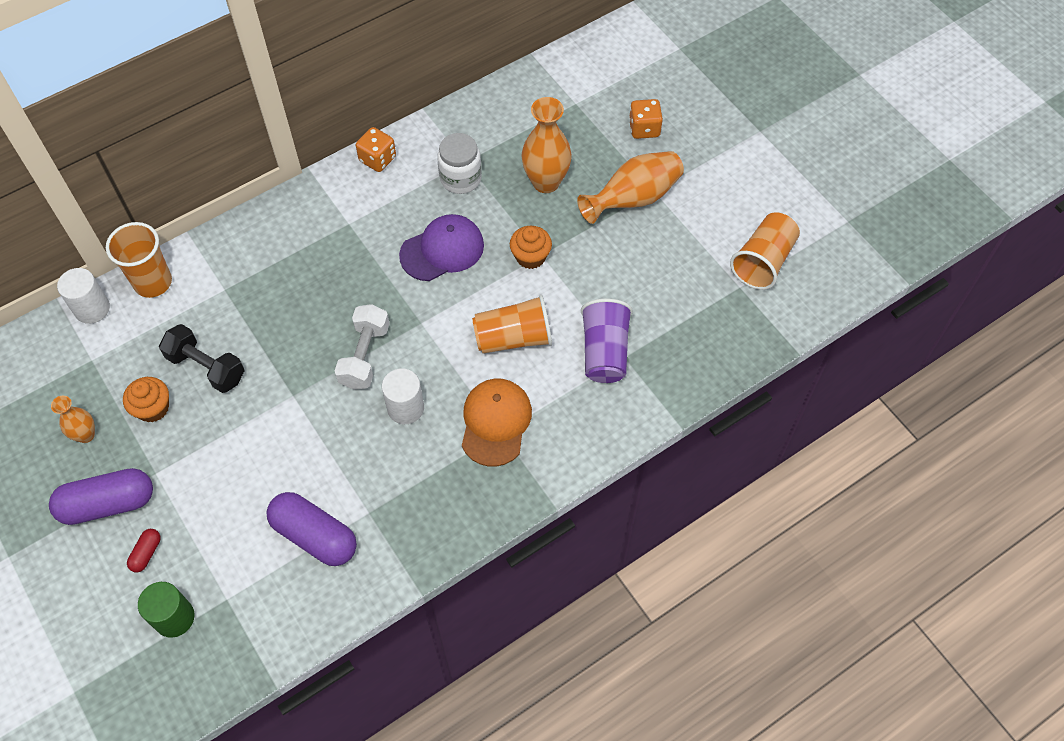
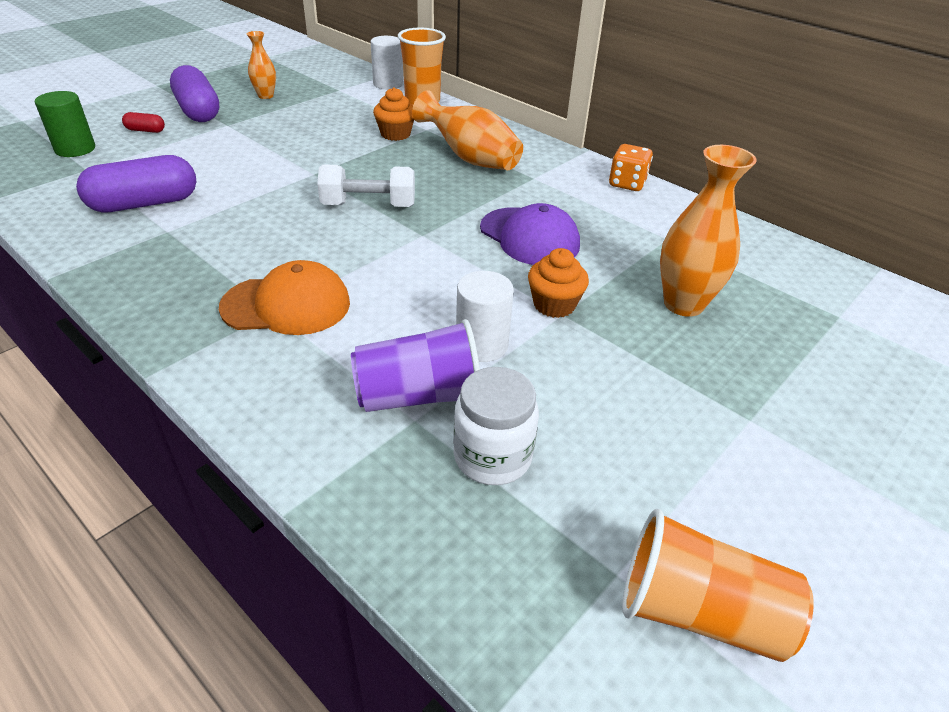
camera: 75 degrees right, 20 degrees down
(153, 408) = (293, 116): orange cupcake -> orange cupcake (395, 134)
(206, 367) = (339, 131): black dumbbell -> none
(315, 536) = (144, 204): purple capsule -> purple capsule turned 45 degrees clockwise
(405, 408) = (303, 238): white cylinder -> white cylinder (481, 345)
(460, 178) = (640, 237): white jar -> white jar (492, 457)
(514, 338) = (420, 305): orange cup -> none
(633, 199) = (717, 396): orange vase -> orange vase (470, 158)
(644, 129) = (862, 394): orange dice -> none

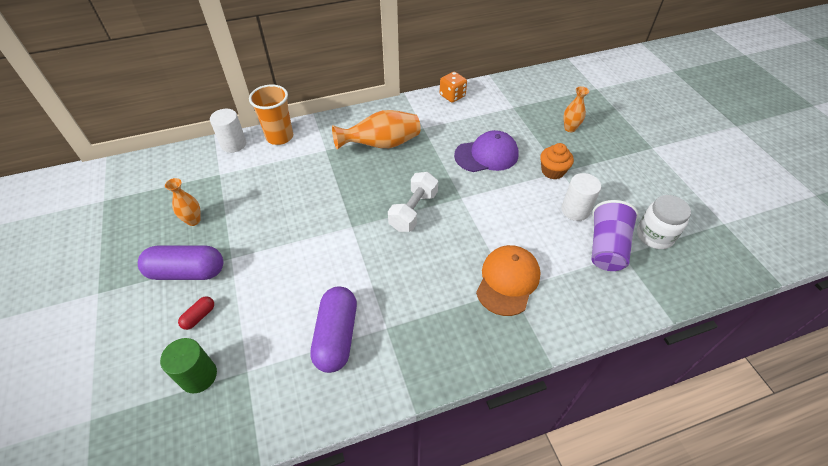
camera: 60 degrees left, 10 degrees up
(395, 134) = (322, 167): orange cupcake -> none
(683, 304) = (570, 128): orange vase -> orange vase, size x0.57
(698, 612) = (743, 209): orange cup -> none

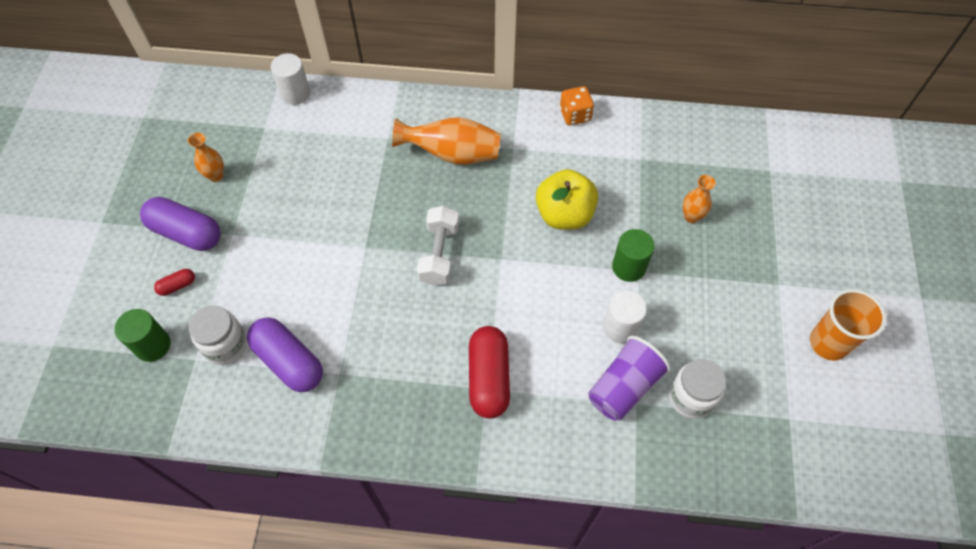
camera: 25 degrees right, 10 degrees up
(271, 347) = (226, 345): none -> white jar
(279, 137) = (347, 101): orange cup -> orange cup (828, 343)
(336, 336) = (289, 361): purple capsule -> purple capsule turned 75 degrees counterclockwise
(413, 211) = (439, 254): white dumbbell -> white dumbbell turned 45 degrees counterclockwise
(486, 155) = (564, 214): purple cap -> yellow apple
(507, 281) = (489, 378): orange cap -> red capsule
(552, 171) = (628, 267): orange cupcake -> green cylinder

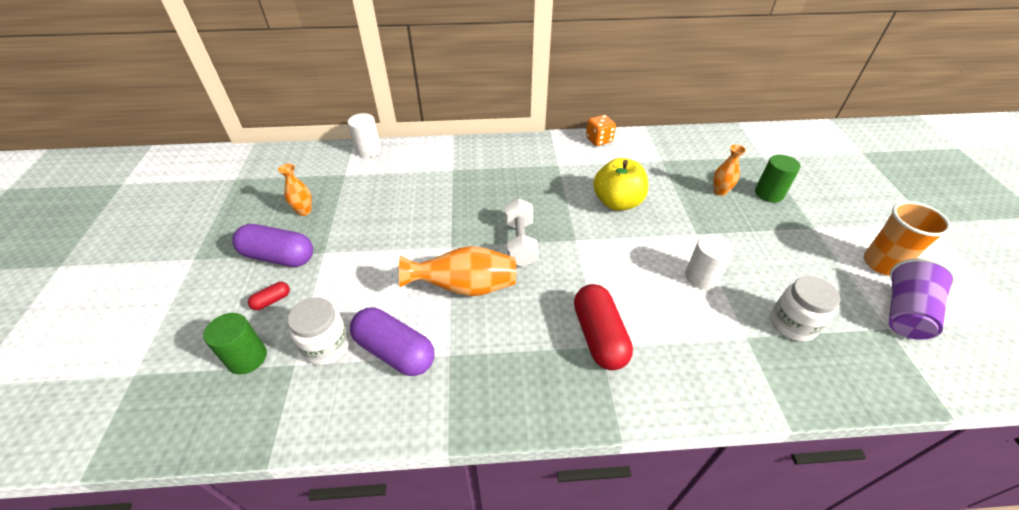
camera: 10 degrees left, 15 degrees down
(452, 154) = (509, 174): orange vase -> orange vase (465, 287)
(624, 387) = (728, 324): purple cup -> purple cup (904, 312)
(628, 267) = (687, 231): green cylinder -> green cylinder (769, 193)

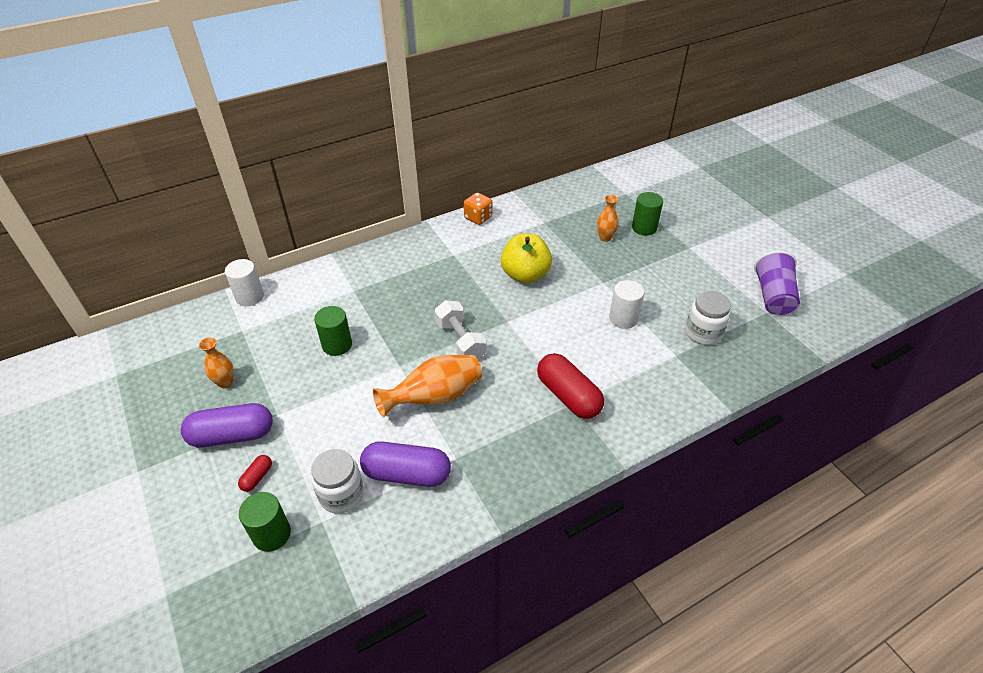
camera: 25 degrees left, 0 degrees up
(410, 210) = (337, 345): none -> green cylinder
(881, 264) = (746, 262): orange cup -> none

